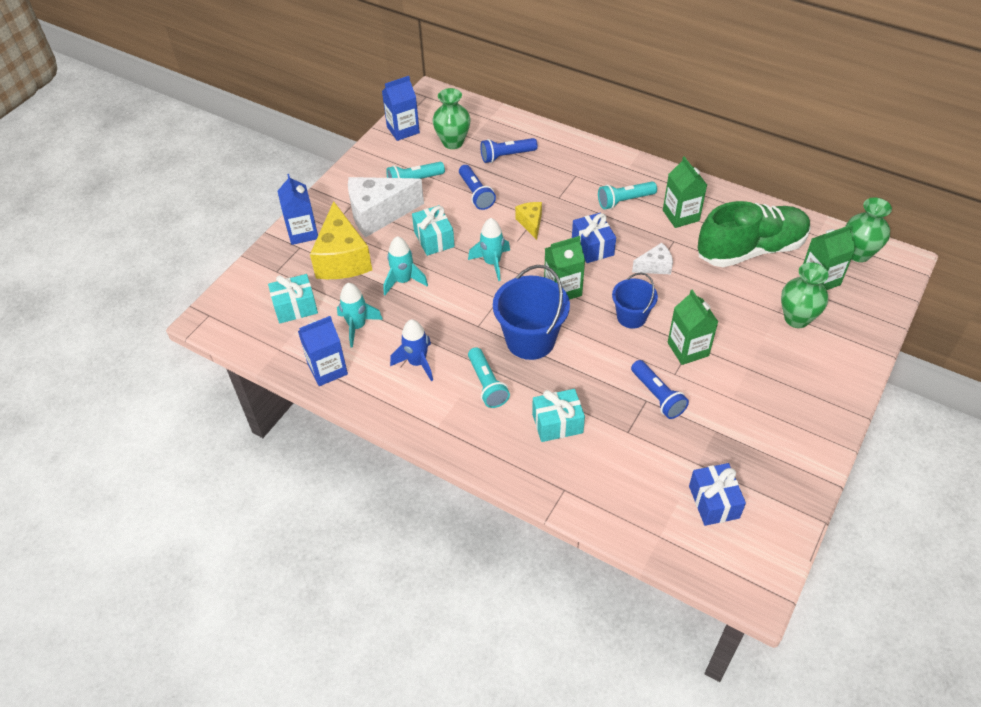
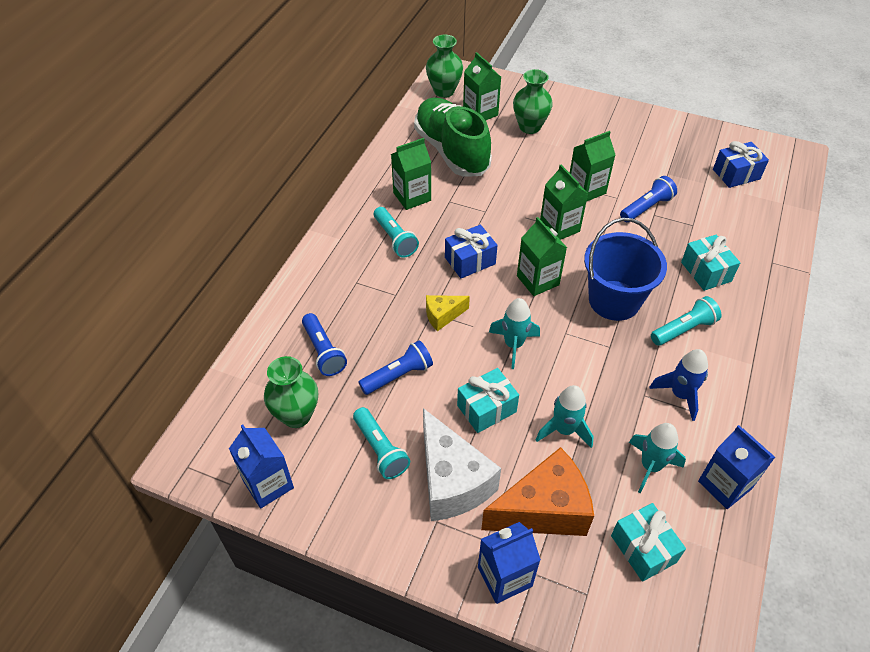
camera: 100 degrees left, 0 degrees up
(342, 259) = (543, 510): yellow cheese -> orange cheese
(631, 317) = (559, 227): blue bucket -> green carton
(655, 266) = (488, 213): white cheese -> none

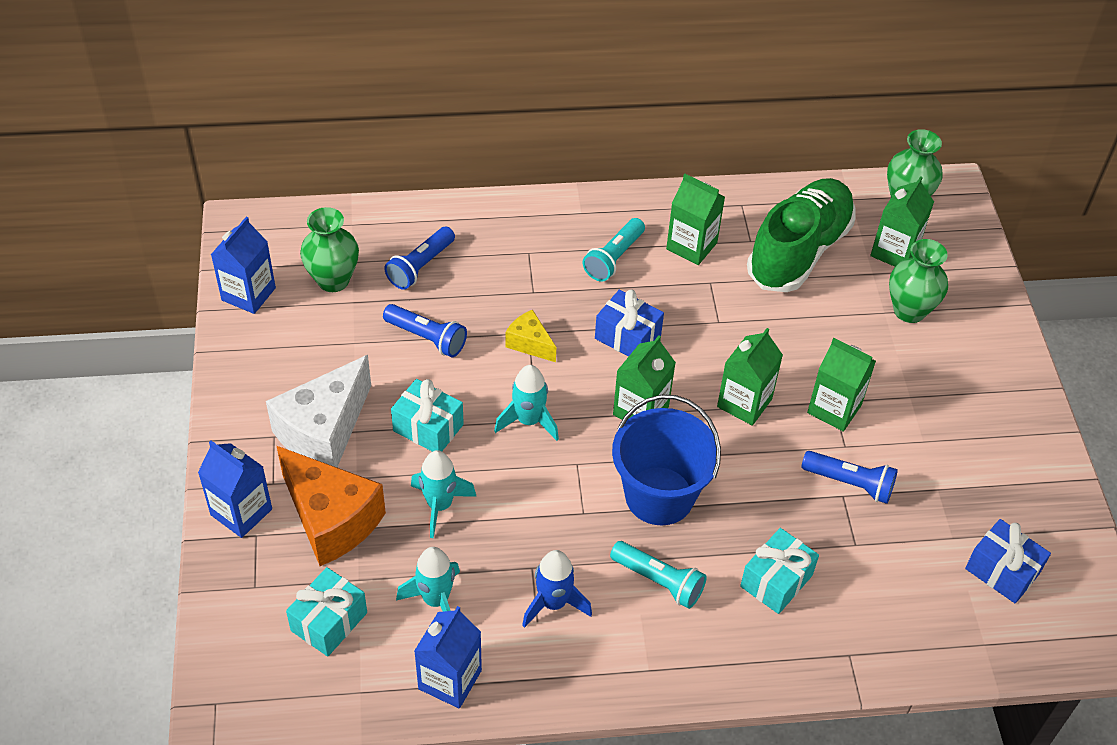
camera: 60 degrees right, 0 degrees up
(380, 450) = (330, 360): turquoise flashlight -> none

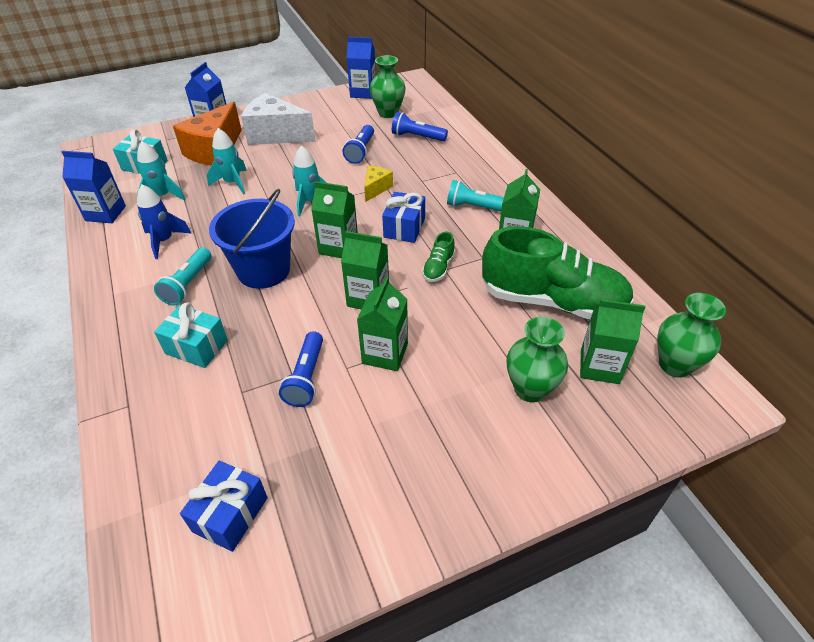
camera: 75 degrees right, 5 degrees down
(428, 428) = (291, 166): turquoise gift -> none
(714, 326) = (438, 268): none -> green shoe

